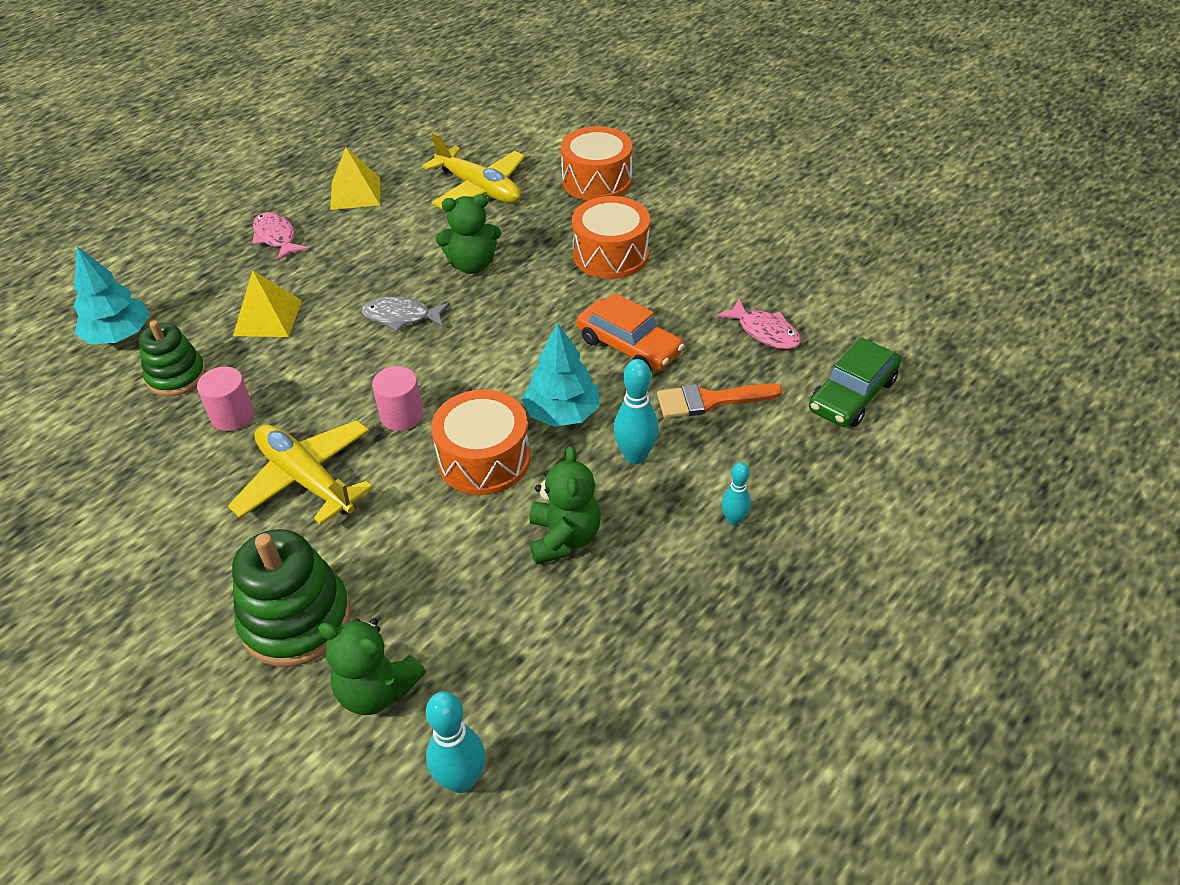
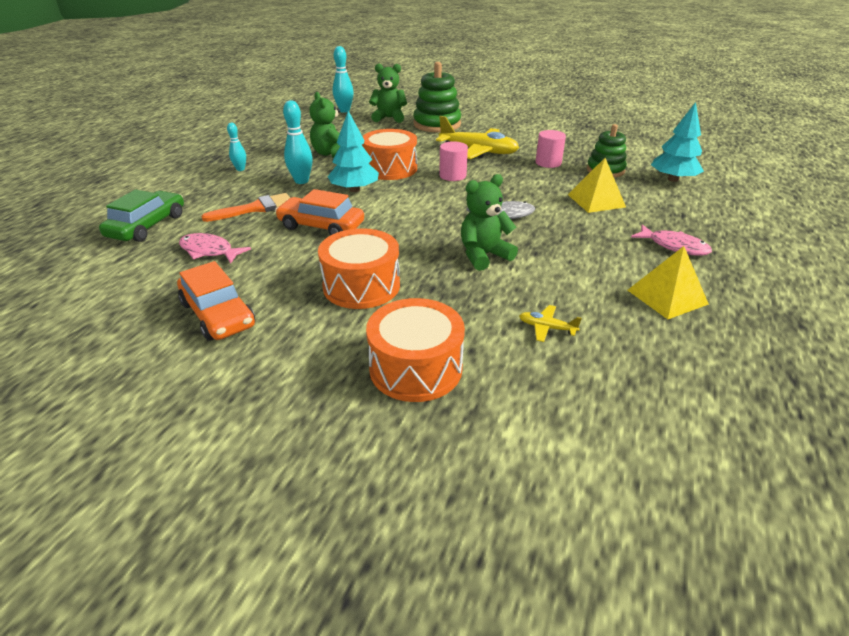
camera: 160 degrees right, 10 degrees down
(479, 189) = (547, 328): yellow plane -> yellow plane, size x0.43
(747, 251) = (218, 314): none -> orange car

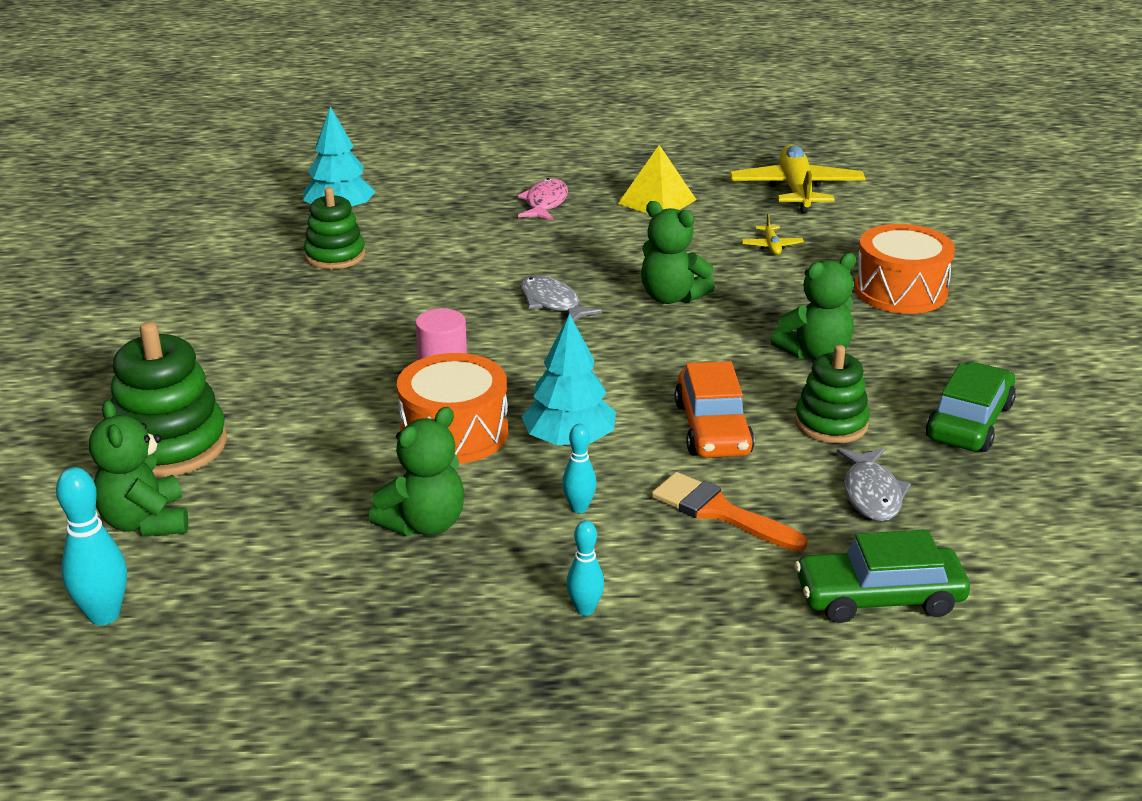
camera: 115 degrees left, 5 degrees down
(209, 251) = (871, 494): pink fish -> grey fish
(218, 314) = (969, 422): orange car -> green car
(281, 262) = (831, 423): none -> green stacking toy
(301, 181) = (579, 508): turquoise bowling pin -> turquoise bowling pin, size x0.62
(361, 286) = (815, 353): orange drum -> green teddy bear
(478, 151) = (312, 367): yellow plane -> yellow plane (796, 190)
(548, 163) = (330, 300): pink cylinder -> none
(596, 200) = (453, 252): yellow pyramid -> none

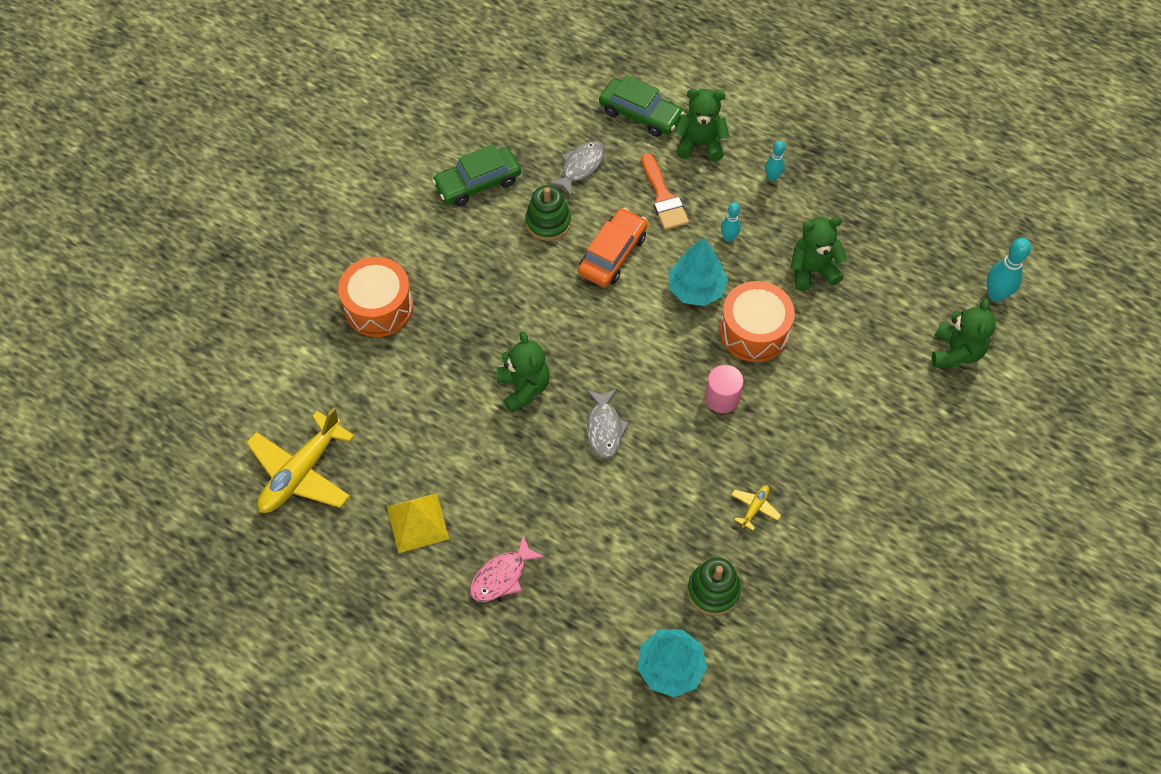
camera: 145 degrees left, 30 degrees up
(169, 445) = (921, 414): green stacking toy -> none
(771, 246) = (400, 407): yellow plane -> yellow plane (754, 508)
(815, 353) = (495, 281): green teddy bear -> green teddy bear (700, 143)

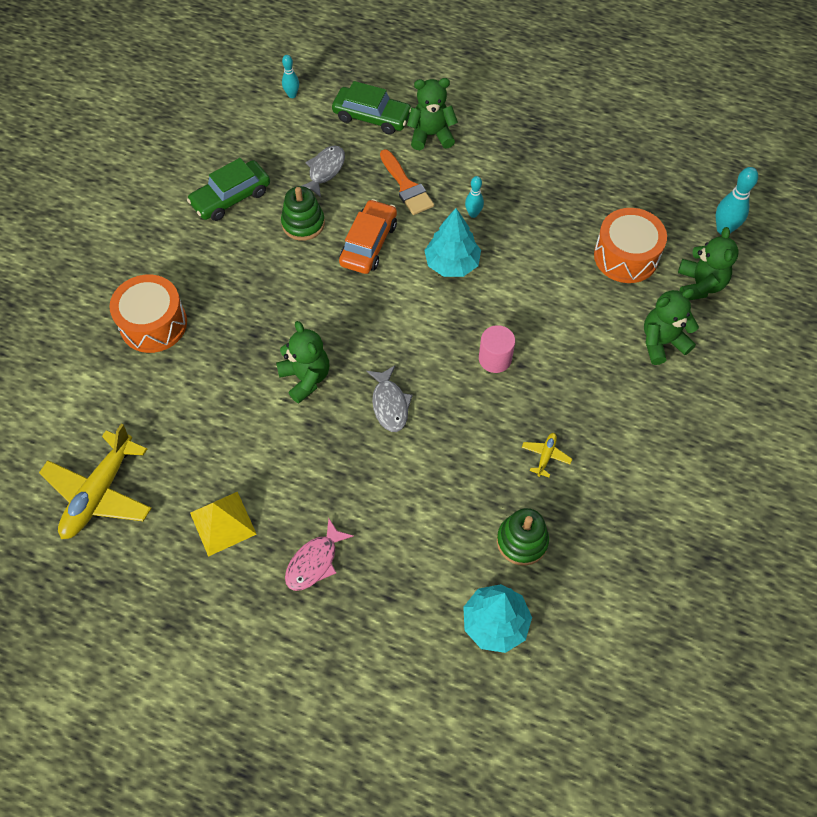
camera: 10 degrees left, 0 degrees up
(754, 331) = (512, 294): orange drum -> orange drum (626, 256)
(772, 177) = (502, 155): turquoise bowling pin -> turquoise bowling pin (292, 95)
(812, 270) = (555, 231): green teddy bear -> green teddy bear (662, 342)

